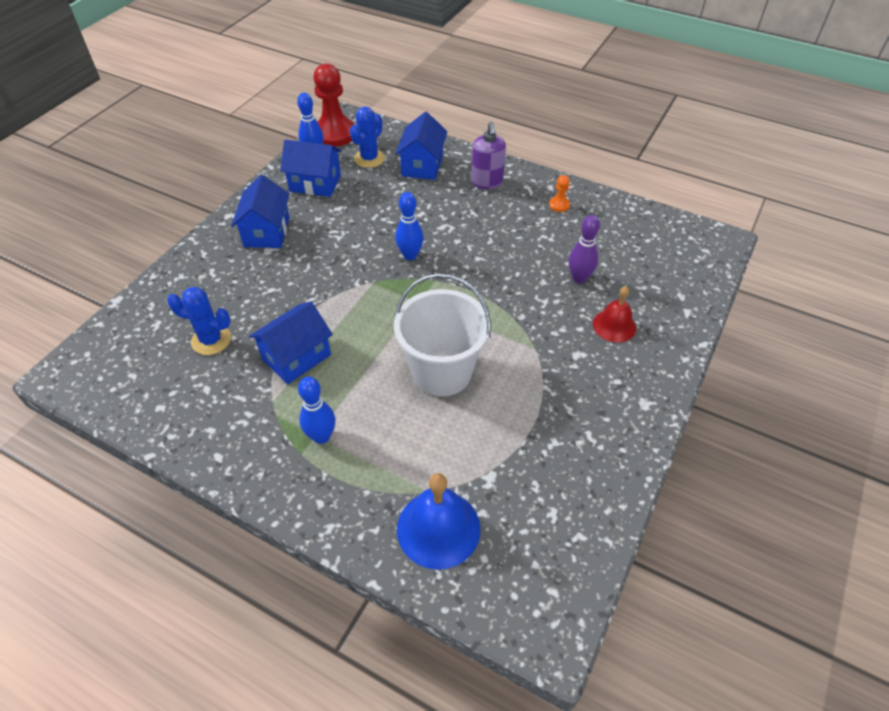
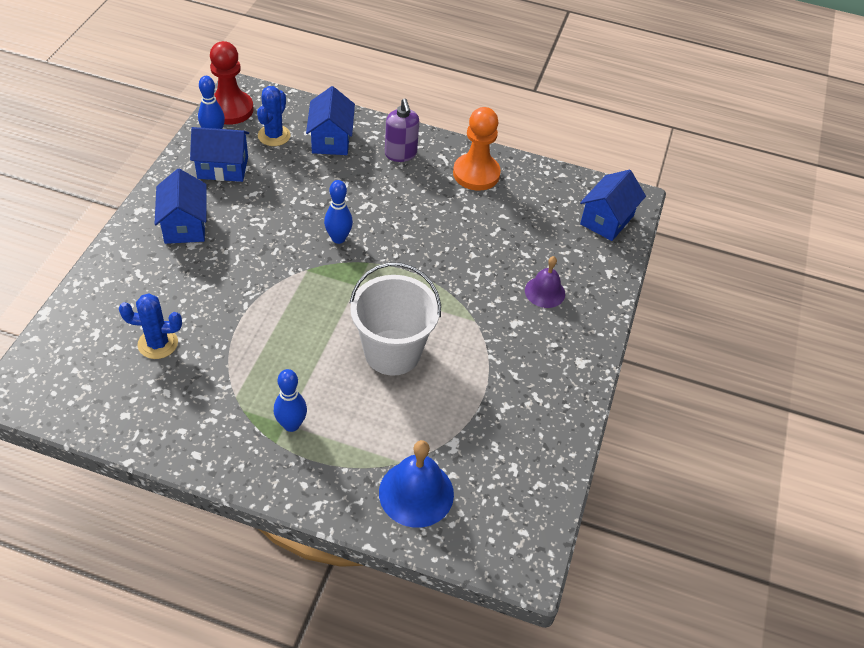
camera: 15 degrees left, 0 degrees up
(296, 357) = (248, 352): blue house -> blue house (607, 220)
(559, 205) = (476, 174): orange pawn -> orange pawn, size x2.30
(579, 278) = (506, 248): purple bowling pin -> none
(614, 325) = (545, 292): red bell -> purple bell

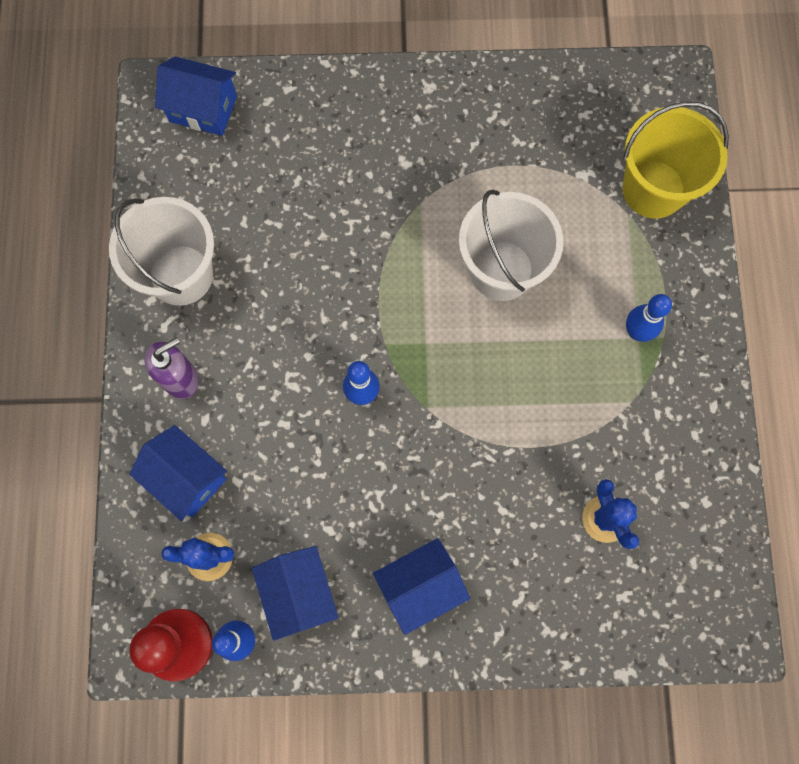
camera: 105 degrees left, 25 degrees up
(331, 139) = (187, 477): blue house -> blue house turned 60 degrees clockwise
(416, 493) = (653, 189): blue bell -> yellow bucket
(476, 174) = (181, 275): orange pawn -> white bucket
(545, 292) = (347, 145): purple bell -> none

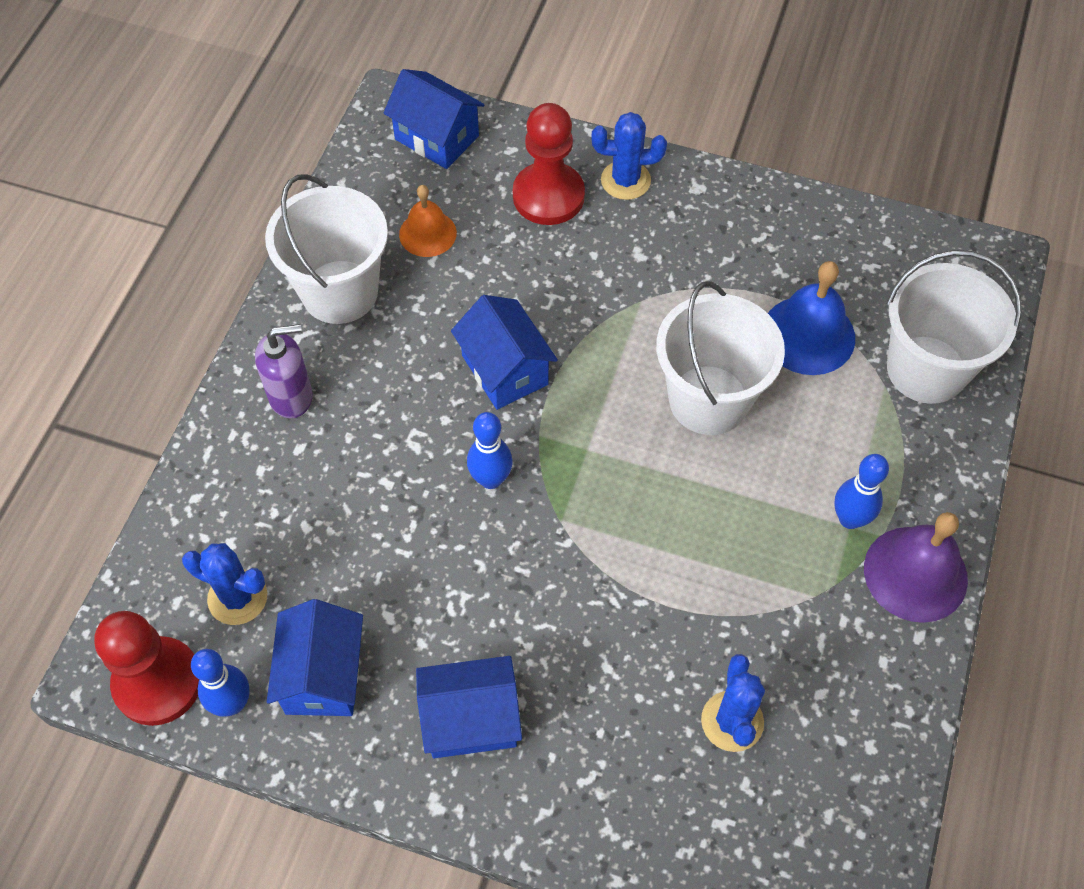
camera: 20 degrees right, 15 degrees down
(187, 477) = (251, 503): blue house -> blue house (505, 370)
(230, 199) = (427, 233): none -> orange bell
(314, 133) = (548, 196): none -> red pawn
(370, 99) = (625, 180): none -> blue cactus
(557, 189) = (808, 335): none -> blue bell
(653, 189) = (926, 369): yellow bucket -> white bucket
(696, 359) = (915, 573): none -> purple bell

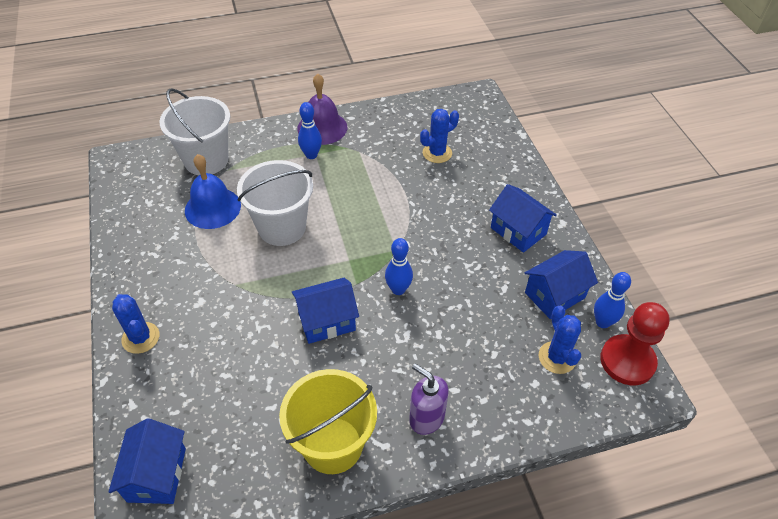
camera: 125 degrees left, 10 degrees down
(339, 292) = (332, 445): white bucket -> yellow bucket
(427, 233) = (251, 423): orange bell -> none
(505, 370) = (326, 321): blue house -> blue house turned 45 degrees clockwise
(548, 196) = (177, 372): red pawn -> none

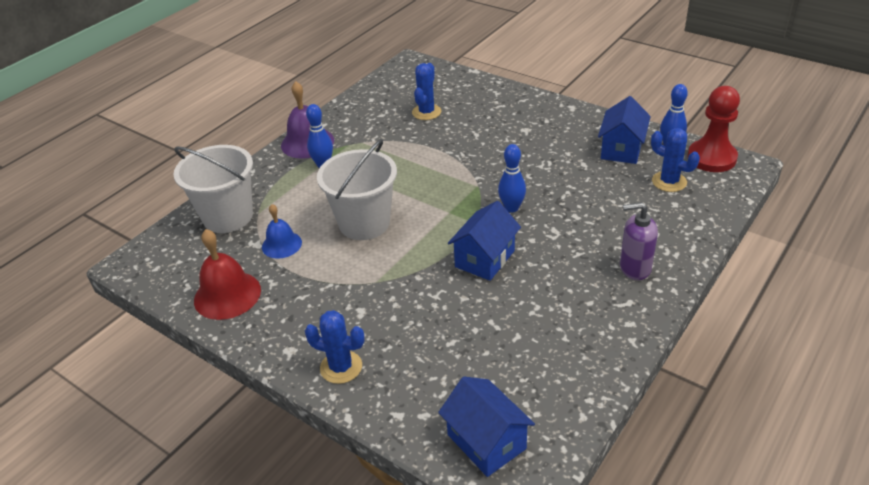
camera: 35 degrees left, 10 degrees down
(140, 226) = (227, 295): none -> red bell
(212, 208) = (281, 244): blue bell -> blue bell, size x0.64
(332, 445) = (593, 327): yellow bucket -> none
(518, 231) = (548, 127): blue house -> none

